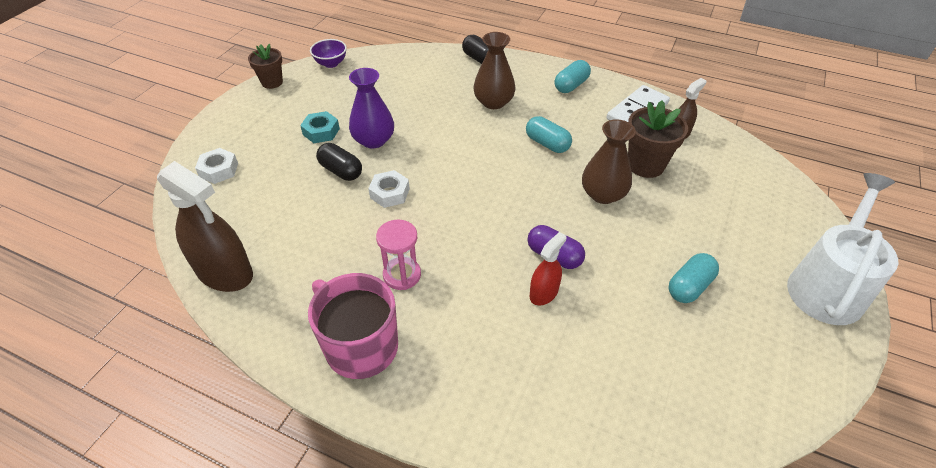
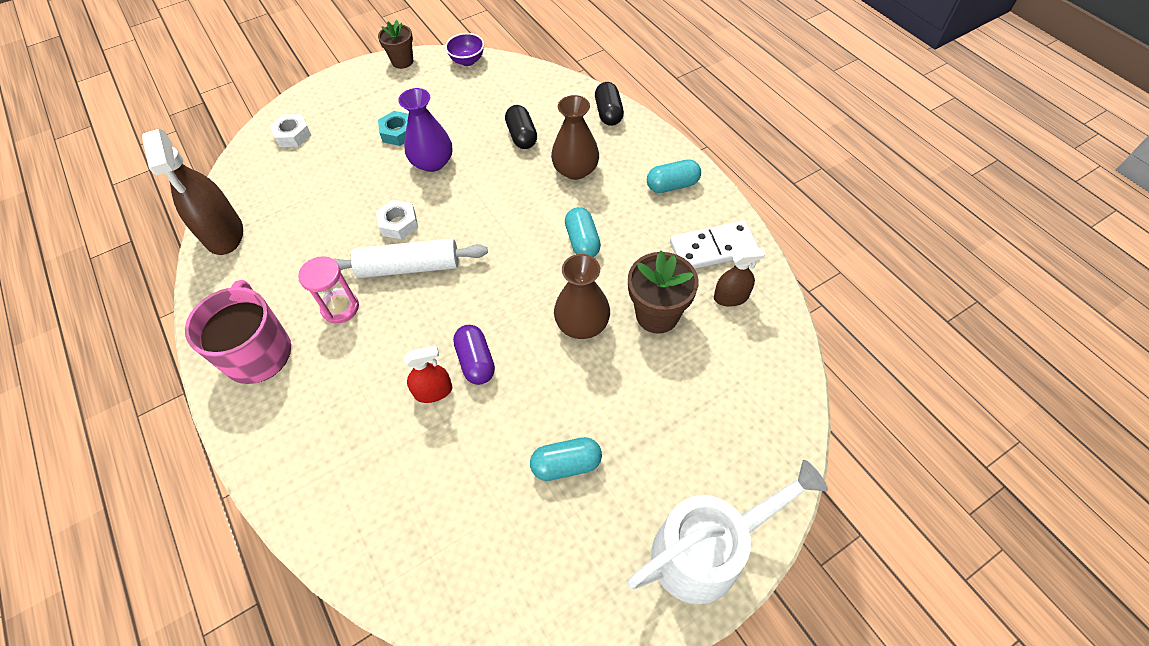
camera: 35 degrees right, 10 degrees up
(341, 171) = (380, 181): black capsule -> black capsule (522, 136)
(431, 218) = (409, 267): none -> white rolling pin

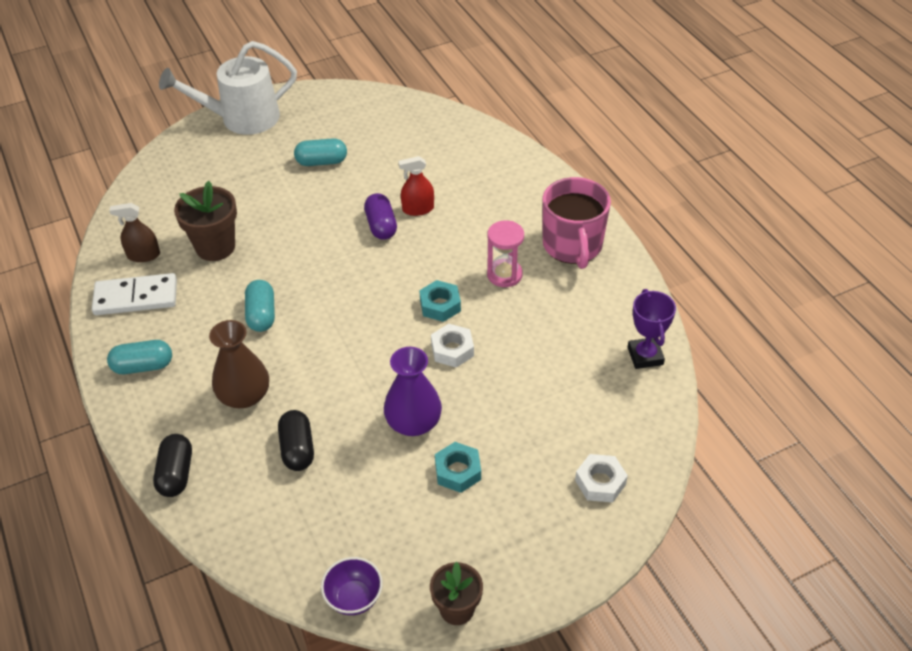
camera: 175 degrees left, 10 degrees down
(224, 233) = (645, 356): brown spray bottle -> purple trophy
(409, 267) = (440, 305): white rolling pin -> turquoise nut
(582, 324) = (284, 245): brown vase -> none

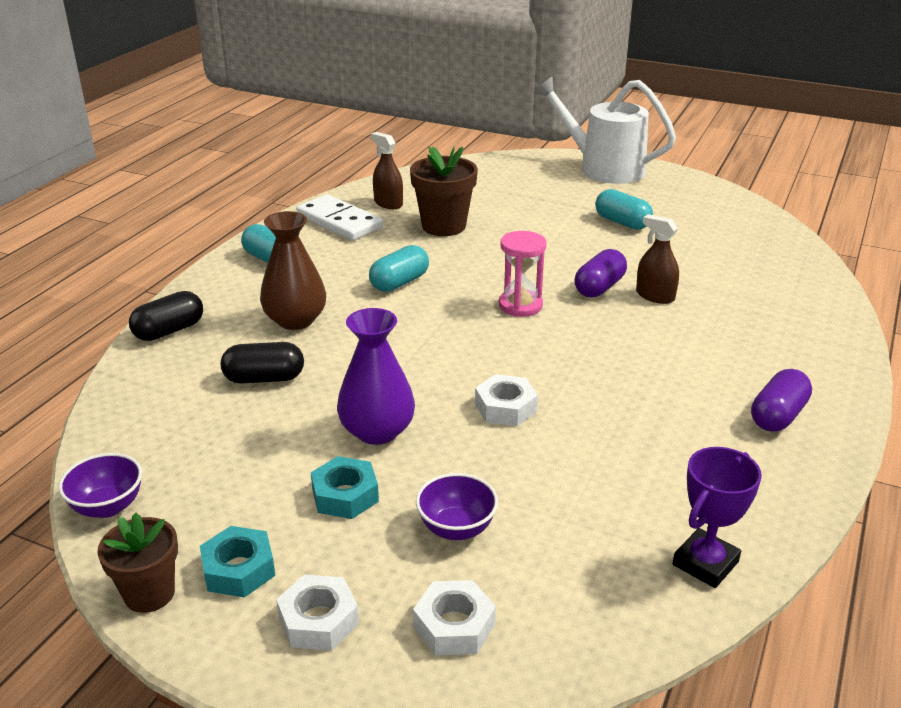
camera: 50 degrees right, 15 degrees down
(297, 449) = (264, 378): black capsule -> black capsule turned 45 degrees clockwise
(418, 209) = (655, 296): red spray bottle -> brown spray bottle
(440, 305) = (553, 370): turquoise nut -> turquoise nut (238, 569)
(504, 275) = (658, 390): pink hourglass -> pink hourglass (520, 305)
(532, 437) = (456, 528): none -> purple bowl
(547, 538) = (318, 620): none -> white nut
(573, 246) = (777, 416): pink mug -> purple capsule

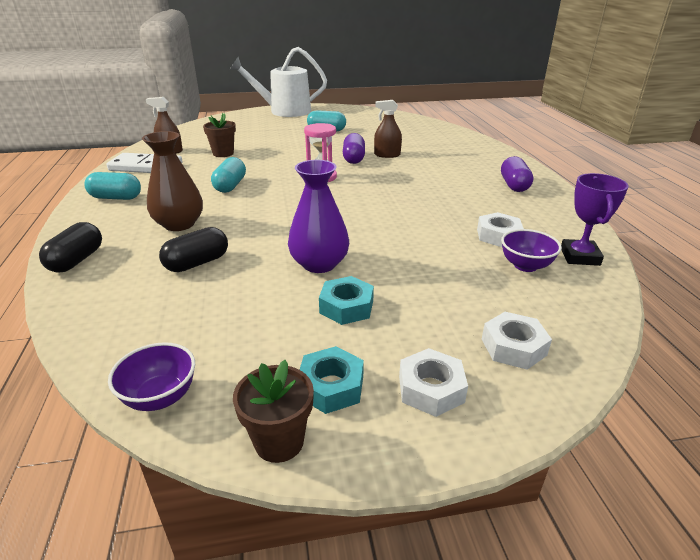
camera: 35 degrees left, 0 degrees up
(444, 226) = (223, 153): brown flower pot -> brown flower pot, size x0.66
(456, 528) = (440, 295): purple bowl -> purple bowl (525, 266)
(505, 408) = (381, 225): white nut -> white nut (498, 236)

